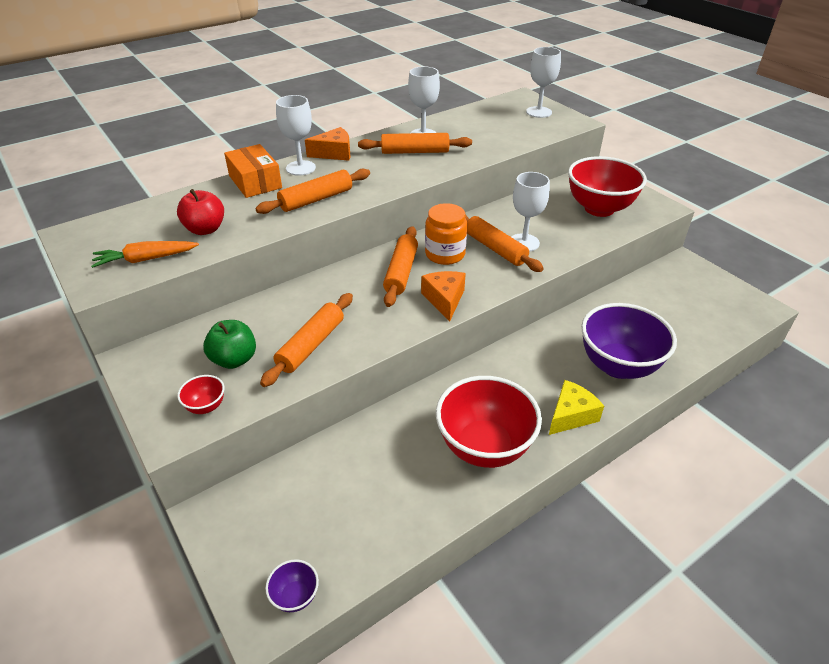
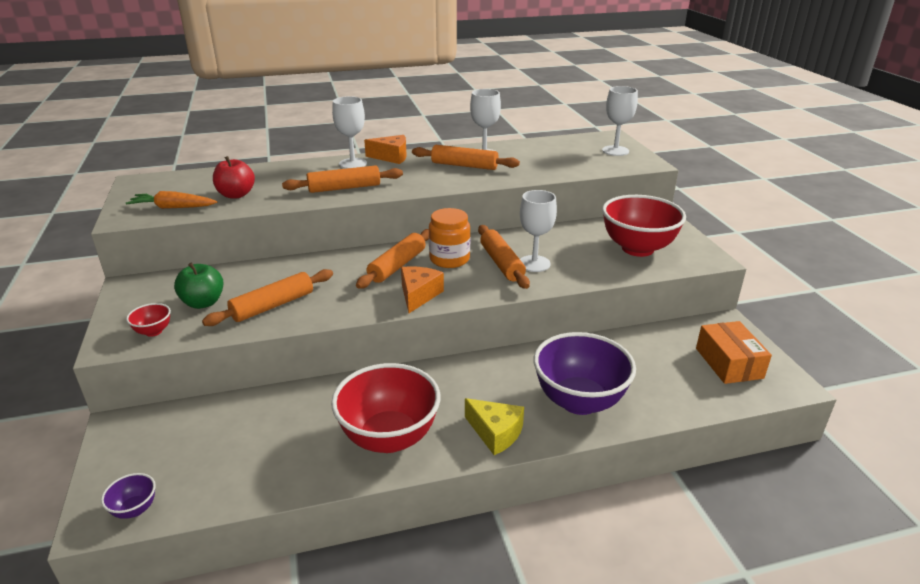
camera: 20 degrees right, 10 degrees down
(255, 182) = (306, 168): orange box -> orange box (729, 363)
(571, 415) = (495, 433): yellow cheese -> yellow cheese turned 60 degrees clockwise

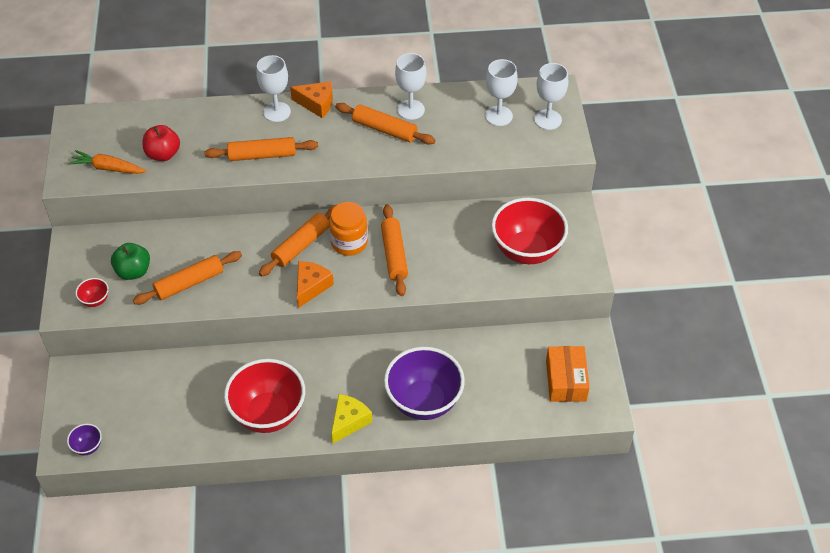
camera: 10 degrees right, 20 degrees up
(495, 433) = (349, 421): yellow cheese -> yellow cheese turned 105 degrees counterclockwise
(534, 263) = (423, 259): white goblet -> white goblet (498, 116)

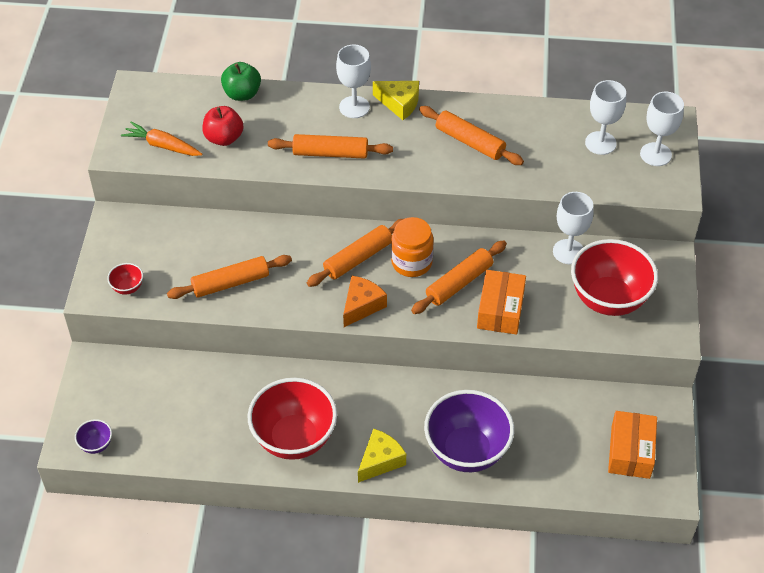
camera: 10 degrees right, 0 degrees up
(133, 271) = (173, 262): green apple -> green apple (242, 94)
(316, 104) = (399, 103): orange cheese -> yellow cheese
(394, 255) = (459, 283): orange rolling pin -> orange rolling pin turned 45 degrees clockwise
(411, 110) = (502, 123): white goblet -> white goblet (568, 252)
(434, 273) = (500, 310): none -> orange box

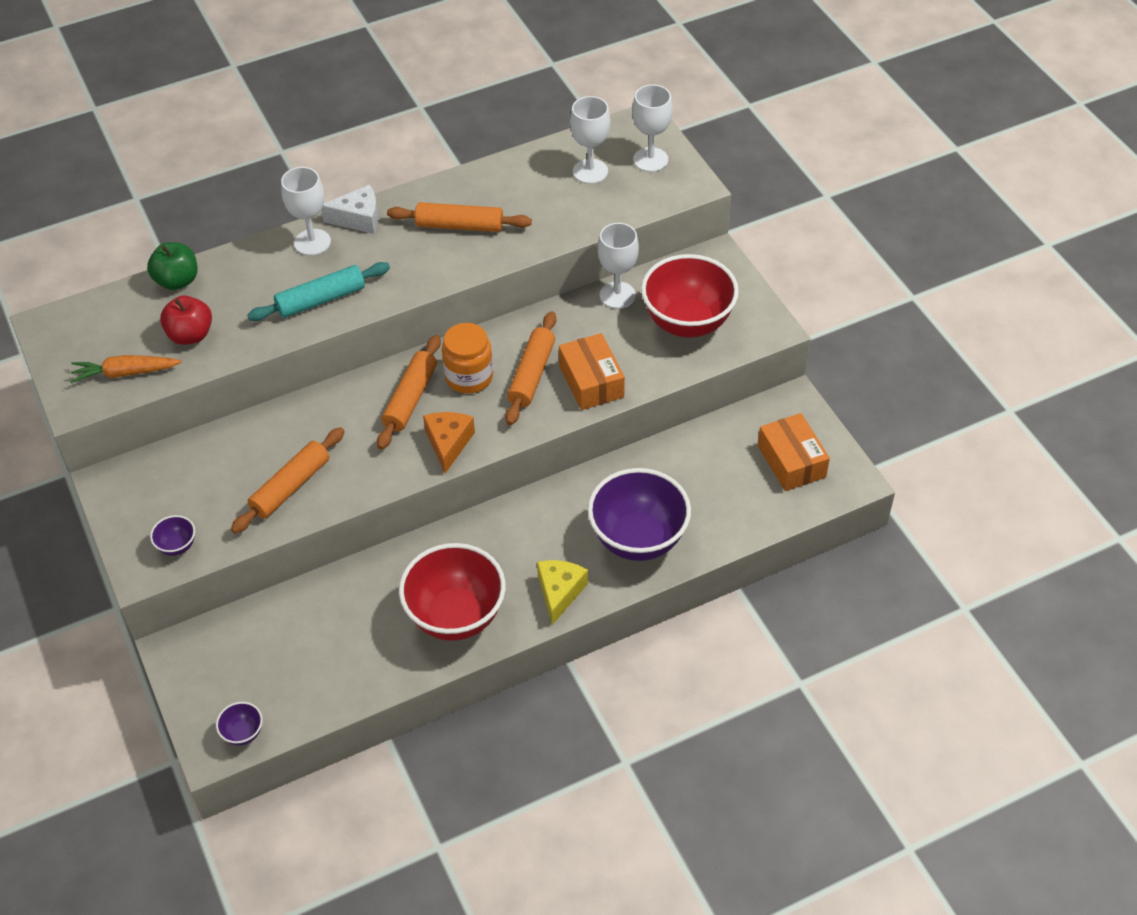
camera: 30 degrees left, 0 degrees up
(127, 288) = (177, 546): red bowl -> purple bowl
(330, 153) = (321, 299): orange rolling pin -> turquoise rolling pin
(399, 103) = (358, 218): yellow cheese -> white cheese

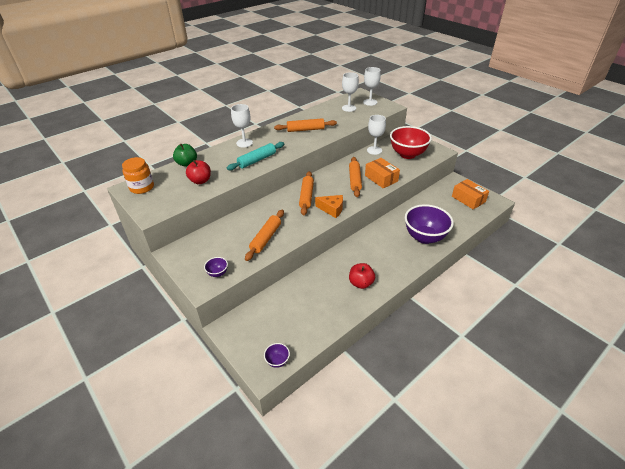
camera: 15 degrees left, 10 degrees down
(125, 373) = (172, 199): orange carrot -> none
(358, 218) = (261, 133): white cheese -> none
(448, 443) = (332, 209): orange cheese -> orange cheese turned 120 degrees clockwise
(456, 616) = (361, 283): red bowl -> red apple
(469, 377) = (328, 185): orange jar -> orange jar (142, 187)
(559, 592) = (403, 264): yellow cheese -> none

